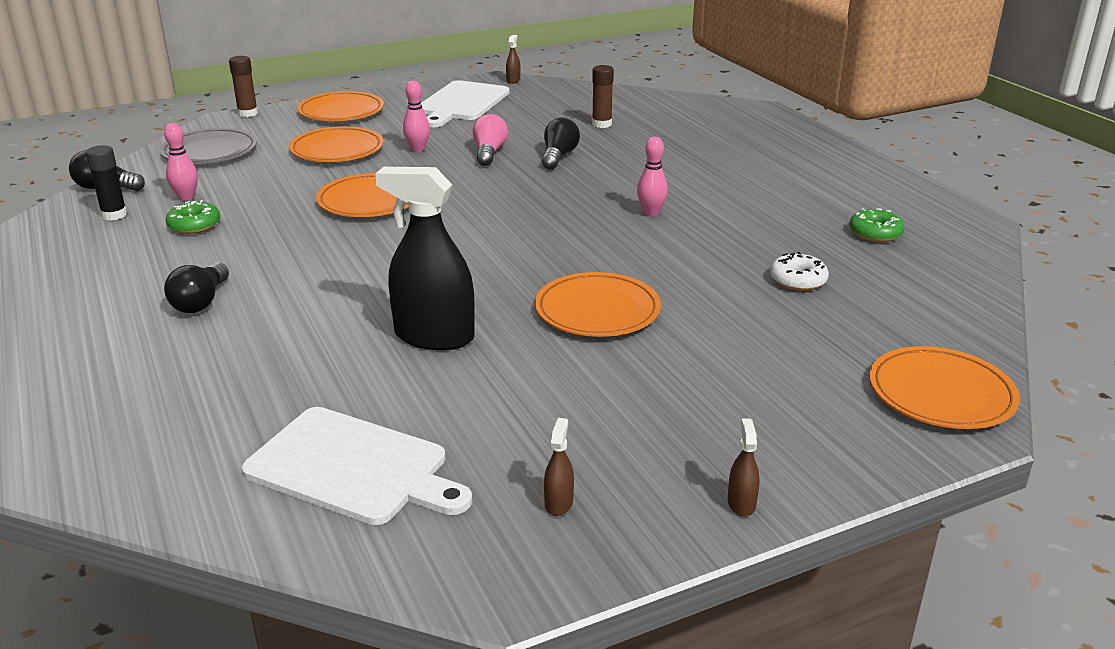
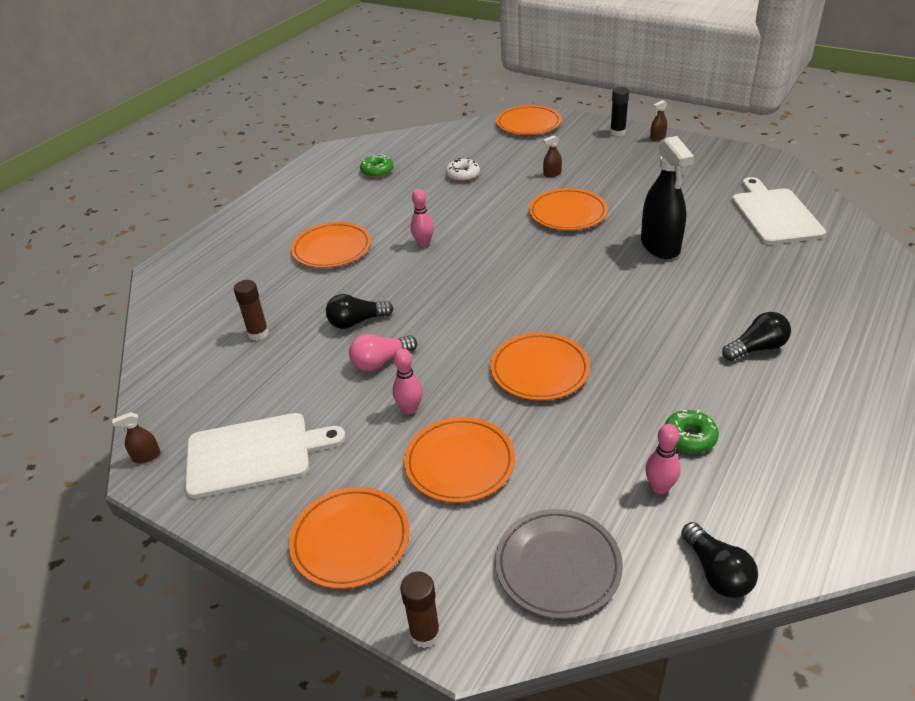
camera: 120 degrees left, 10 degrees up
(114, 215) = (742, 508): black glue stick -> black glue stick (617, 132)
(558, 503) = (715, 166): brown spray bottle -> brown spray bottle (552, 174)
(704, 172) = (332, 249): none -> orange plate

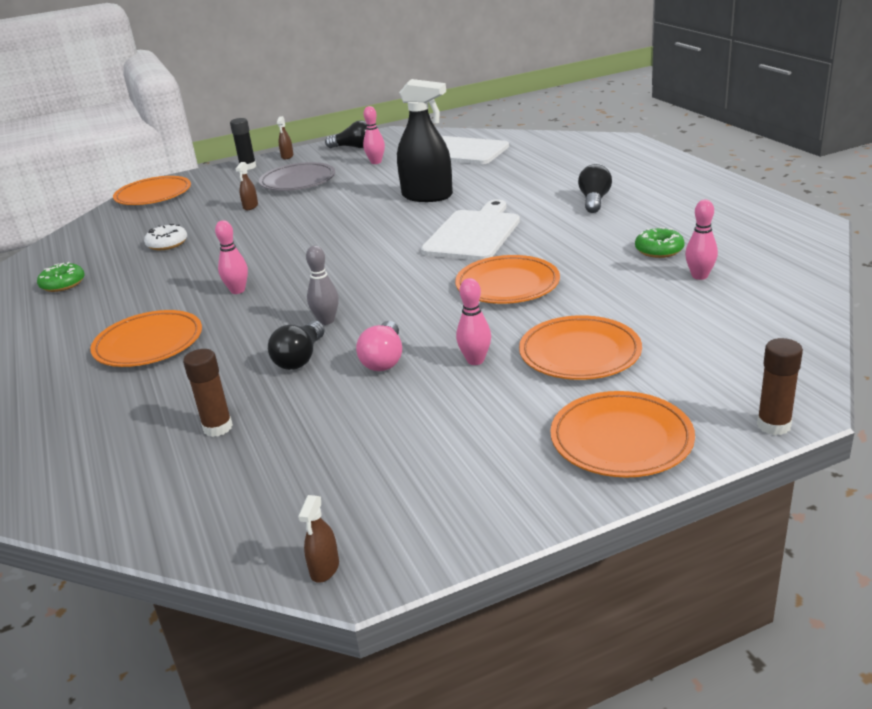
camera: 55 degrees left, 10 degrees down
(254, 454) = (424, 476): white cutting board -> white cutting board (473, 234)
(413, 306) = (326, 321): none -> grey bowling pin
(558, 566) = (745, 340): grey plate -> grey plate (298, 181)
(567, 213) = (319, 216): orange plate -> none
(697, 184) = (376, 162): none -> pink bowling pin
(716, 572) = (803, 281): black light bulb -> black light bulb (354, 147)

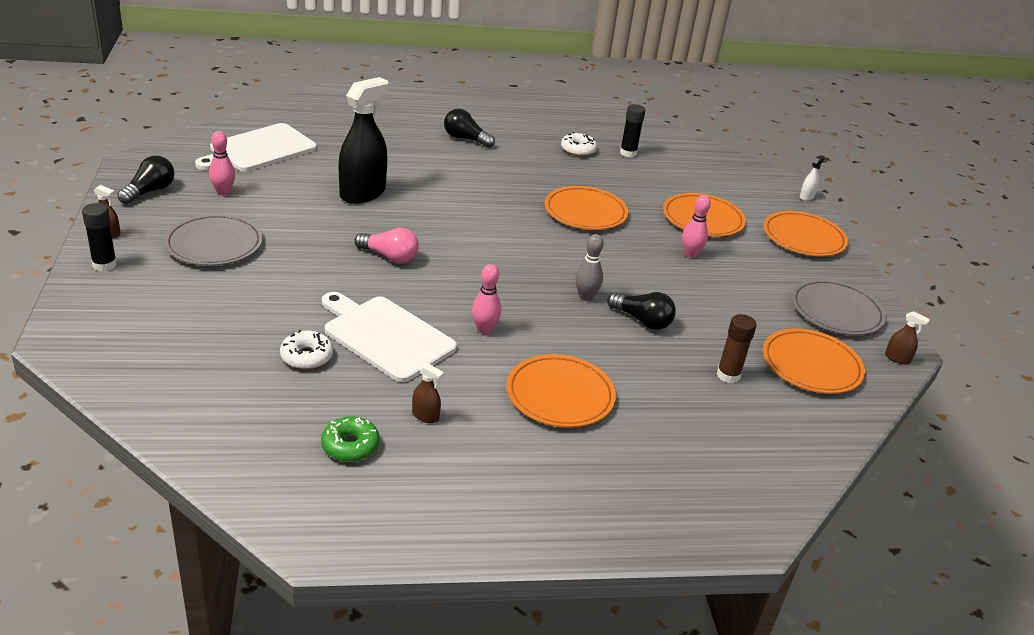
camera: 80 degrees left, 5 degrees up
(153, 195) = (105, 348): orange plate -> orange plate (811, 365)
(250, 206) = (257, 286): brown spray bottle -> brown spray bottle (425, 416)
(384, 359) = (667, 286): pink light bulb -> pink light bulb (389, 257)
(421, 494) = (836, 311): none -> grey plate
(473, 234) = (476, 198): white cutting board -> white cutting board (385, 336)
(659, 250) = (578, 150): green donut -> white donut
(699, 276) = (628, 153): pink bowling pin -> black glue stick
(773, 425) = (806, 197): brown glue stick -> white spray bottle

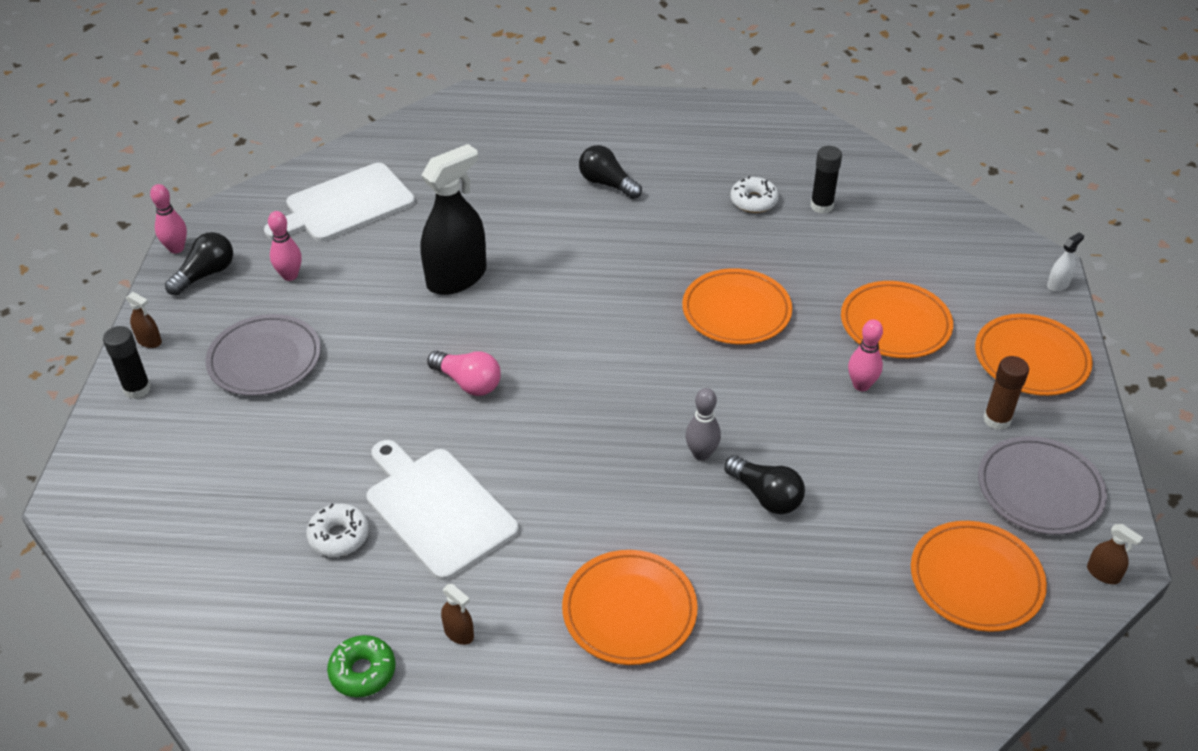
camera: 15 degrees right, 10 degrees up
(484, 329) = (559, 503): pink bowling pin -> pink bowling pin (176, 248)
(728, 375) = (856, 590): brown glue stick -> brown glue stick (997, 419)

